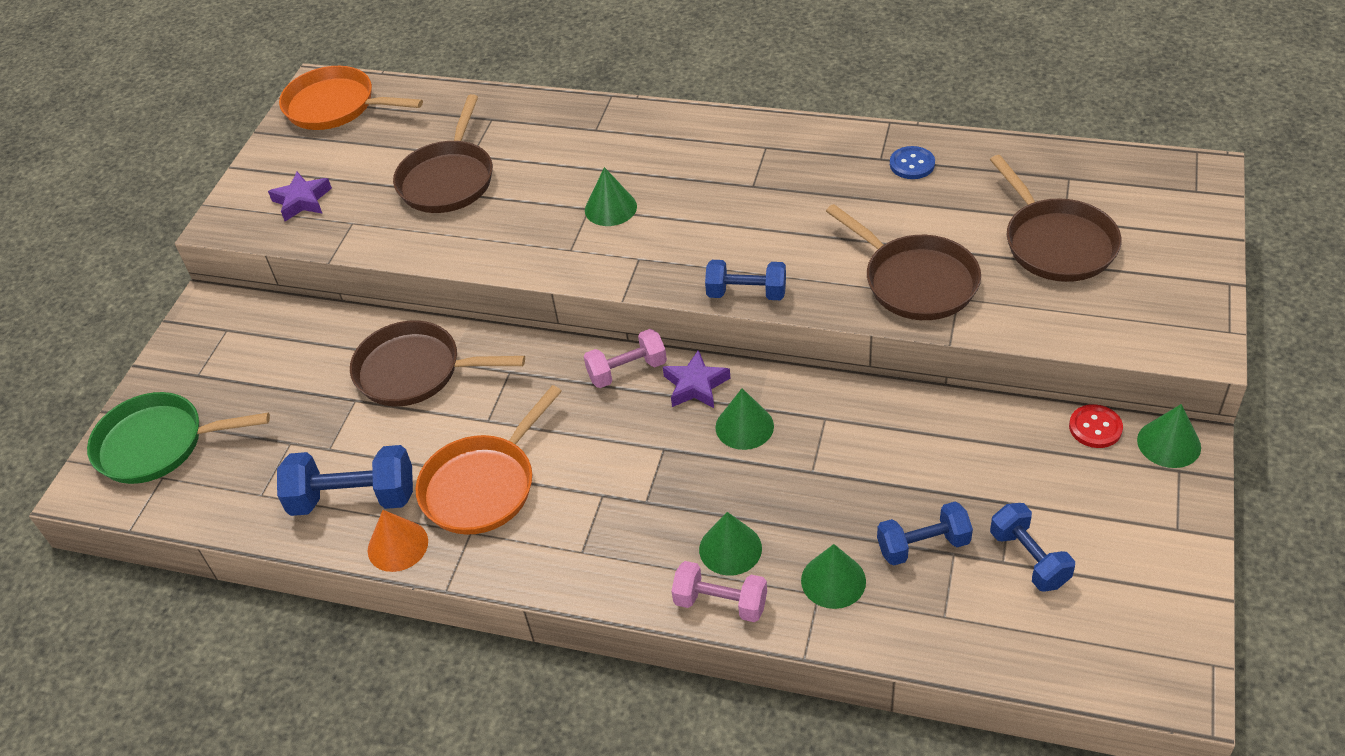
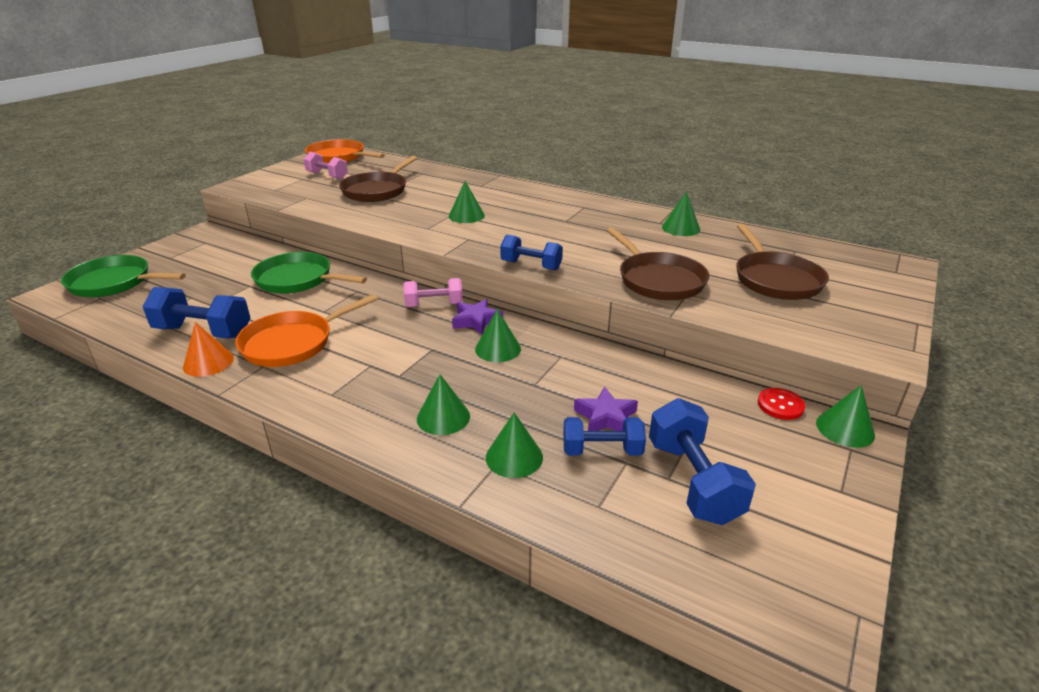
camera: 10 degrees right, 15 degrees down
(302, 201) = (286, 186): purple star -> purple star (605, 417)
(415, 371) = (298, 280): brown pan -> green pan
(720, 603) = (413, 450): pink dumbbell -> pink dumbbell (327, 176)
(912, 164) = (681, 228): blue button -> green cone
(1029, 558) = (693, 481): blue dumbbell -> blue dumbbell, size x1.51

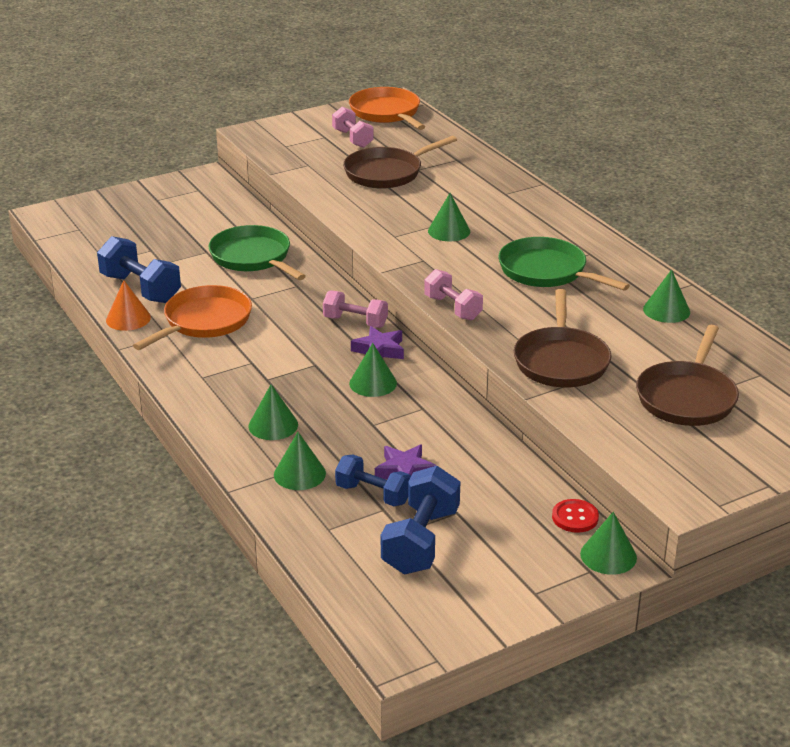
camera: 30 degrees right, 0 degrees up
(115, 283) = (98, 216): green pan -> green pan (547, 271)
(292, 343) = (204, 322): orange pan -> orange pan turned 135 degrees clockwise
(531, 265) = (453, 308): blue dumbbell -> pink dumbbell

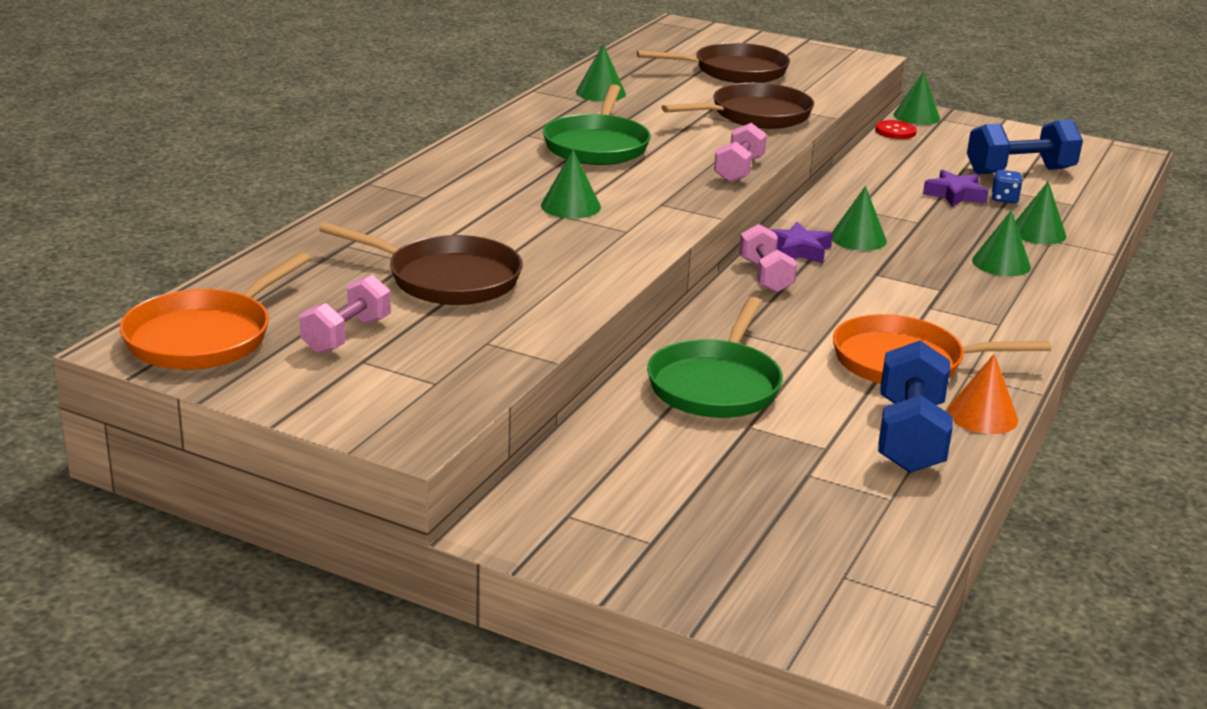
camera: 125 degrees left, 5 degrees down
(373, 494) = (1004, 199): blue dumbbell -> blue dice

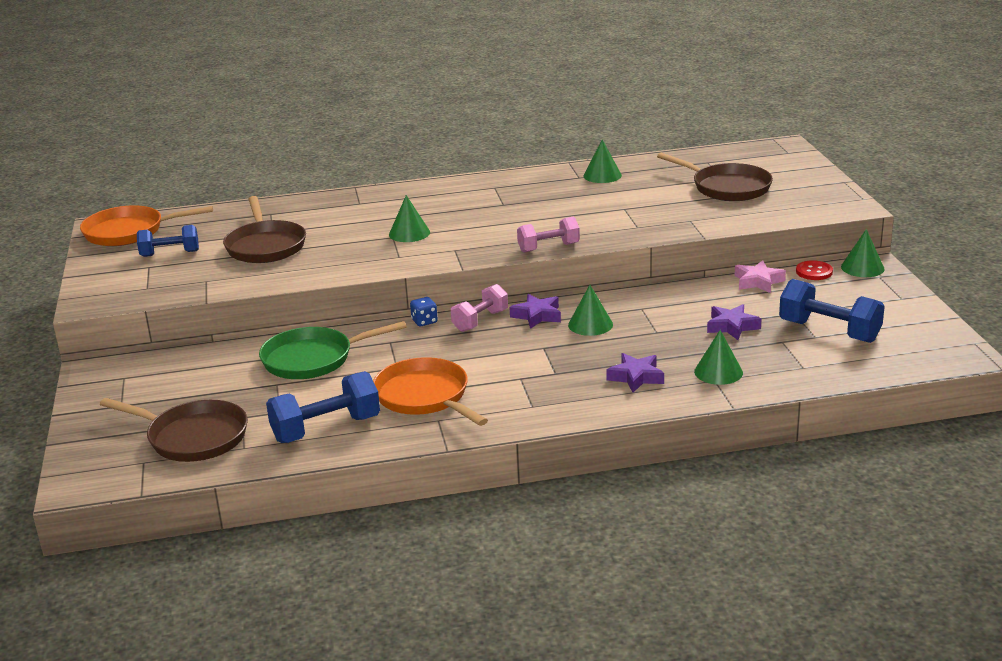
camera: 55 degrees right, 0 degrees up
(347, 335) = (170, 254): pink dumbbell -> blue dumbbell
(597, 145) = (512, 206): green pan -> none
(755, 115) = (656, 219): brown pan -> brown pan (193, 437)
(880, 153) = (758, 281): none -> pink star
(982, 415) = (386, 441): orange cone -> none
(1001, 263) = (636, 377): green cone -> purple star
(1004, 199) = (760, 343): blue dice -> blue dice (424, 321)

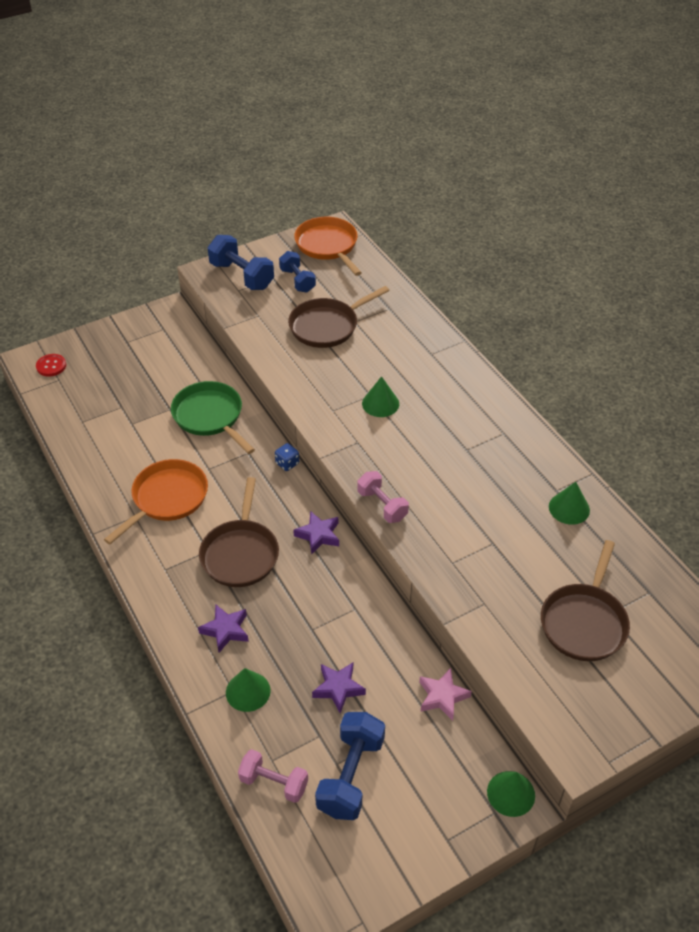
camera: 70 degrees right, 20 degrees up
(193, 437) = (91, 392): brown pan -> brown pan (240, 553)
(326, 429) = (112, 456): blue dumbbell -> blue dumbbell (242, 276)
(480, 321) = (298, 499): pink dumbbell -> pink dumbbell (274, 783)
(590, 324) = (312, 577): green cone -> none
(814, 272) = (483, 746): red button -> red button (51, 366)

